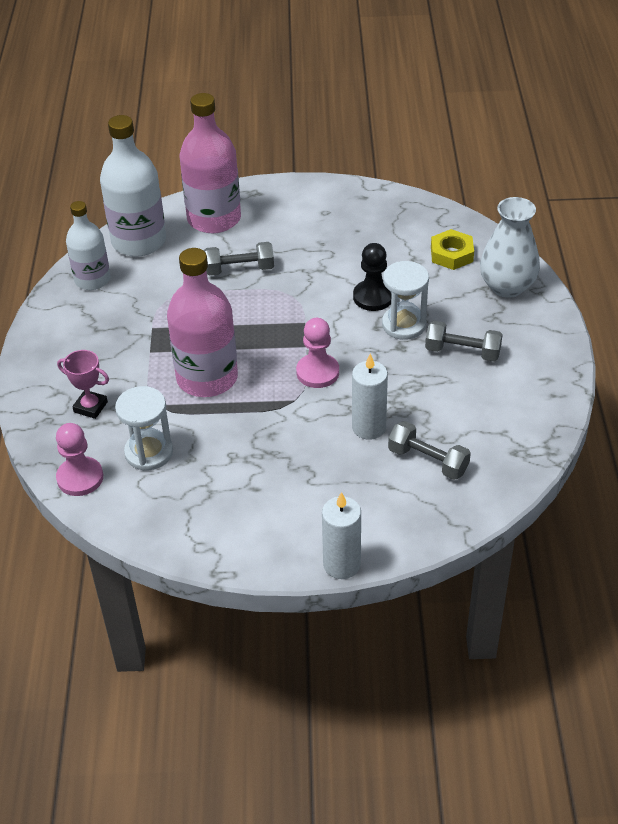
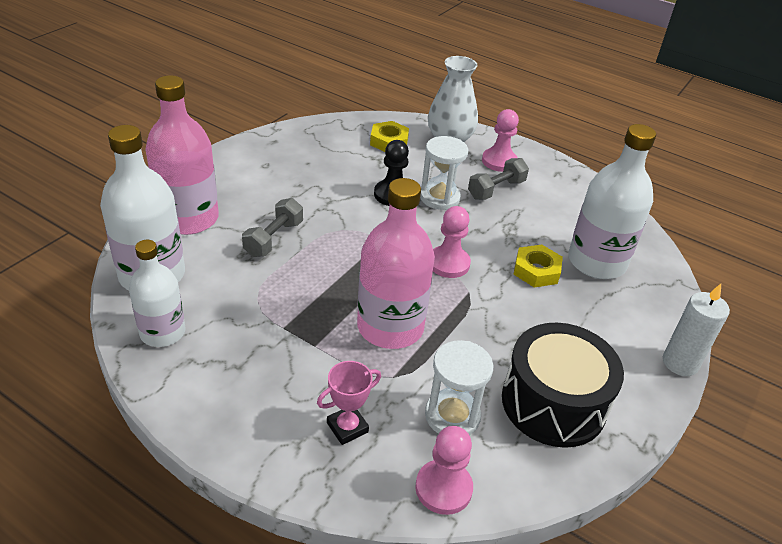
camera: 60 degrees left, 5 degrees down
(214, 502) = (553, 403): none -> black drum
(369, 427) = (536, 271): white candle -> yellow nut
(428, 461) = (596, 262): grey dumbbell -> white bottle
(513, 333) = (499, 161): none -> pink pawn

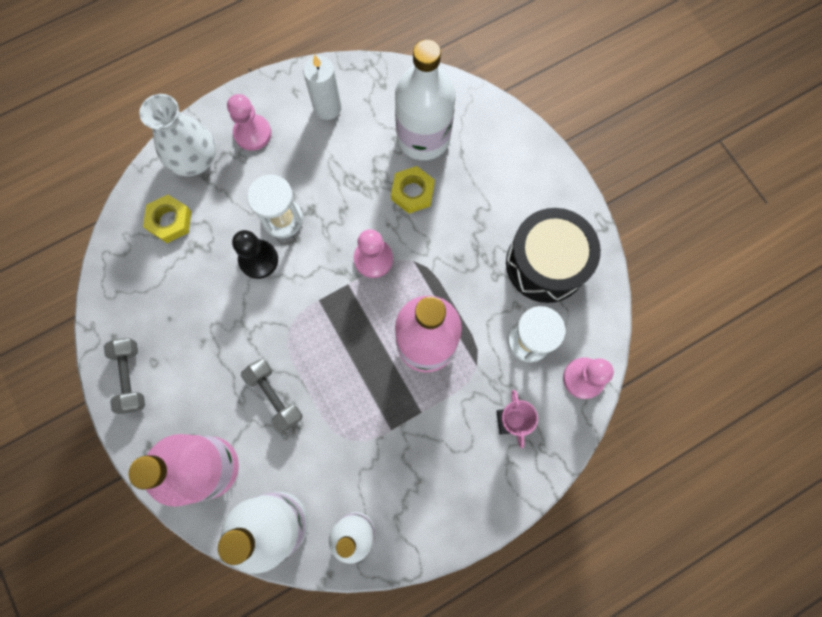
camera: 60 degrees left, 35 degrees up
(496, 189) = (293, 161): grey dumbbell -> grey dumbbell (131, 377)
(680, 363) = (547, 150): white candle -> white candle (327, 107)

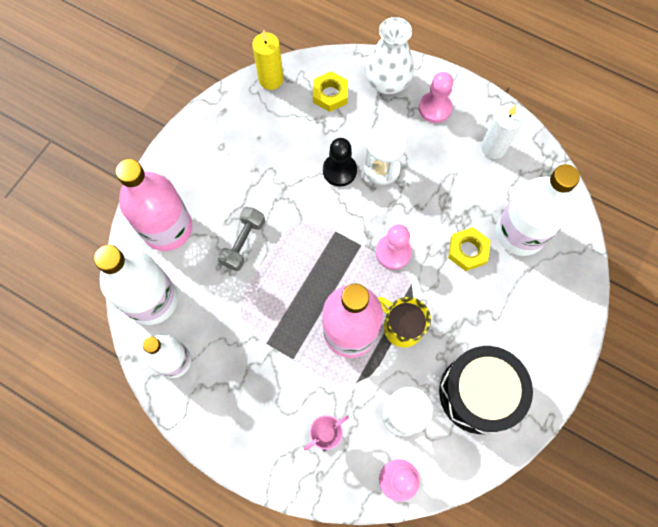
camera: 60 degrees right, 5 degrees down
(111, 269) = (271, 79): none -> yellow candle
(131, 377) = (202, 139): grey dumbbell -> none
(448, 294) = (401, 327): none -> yellow mug

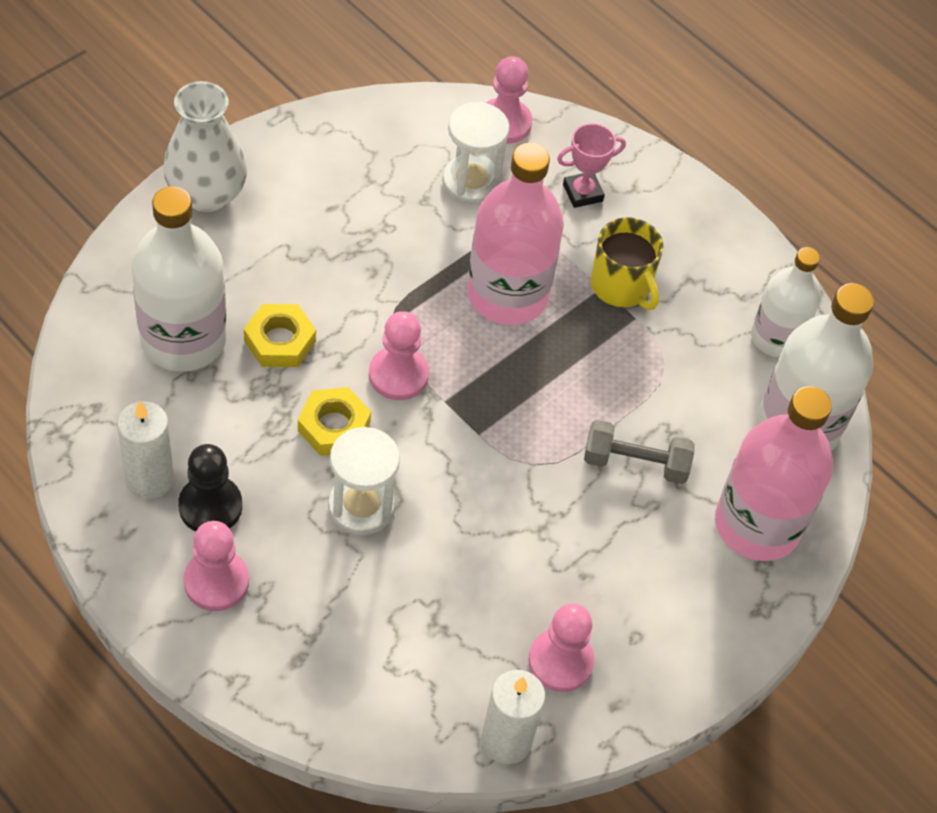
camera: 170 degrees left, 15 degrees down
(243, 243) = (635, 463): grey dumbbell -> grey dumbbell turned 60 degrees clockwise
(255, 123) = (560, 661): none -> pink pawn
(271, 79) = (506, 741): yellow candle -> white candle
(330, 94) = (401, 672): yellow nut -> yellow nut (334, 426)
(339, 170) = (436, 526): black pawn -> black pawn (210, 506)
(387, 83) = (282, 660): white vase -> white vase (206, 194)
(401, 327) = (428, 277): yellow mug -> yellow mug (621, 286)
(478, 393) = (356, 173): black drum -> none

